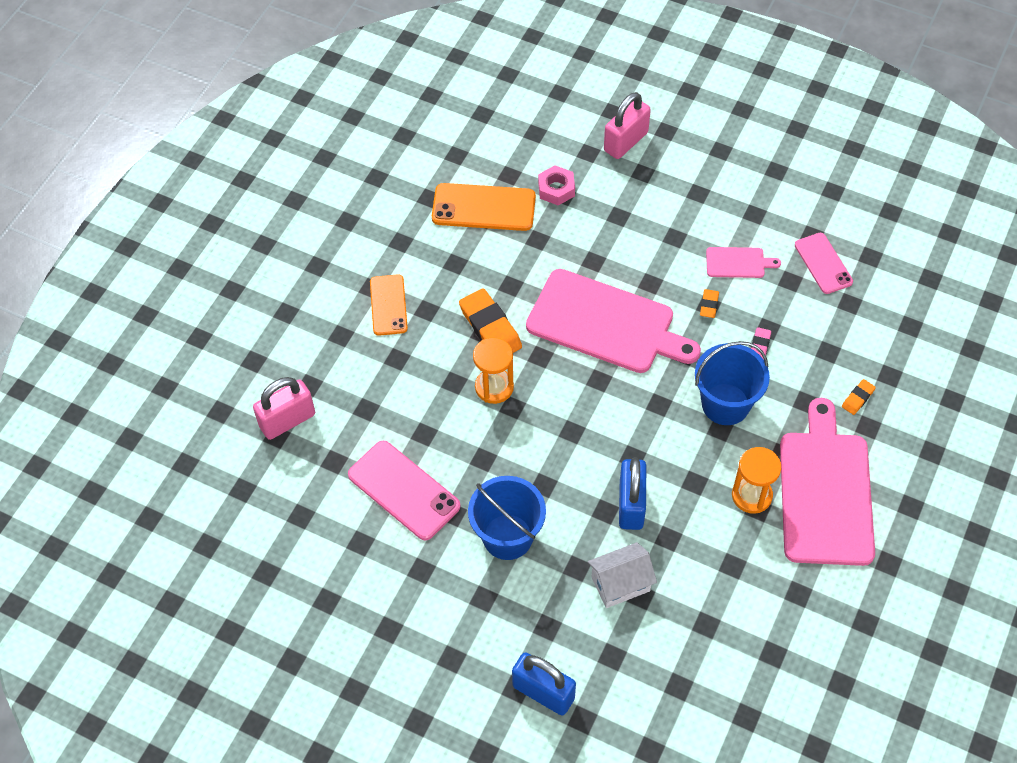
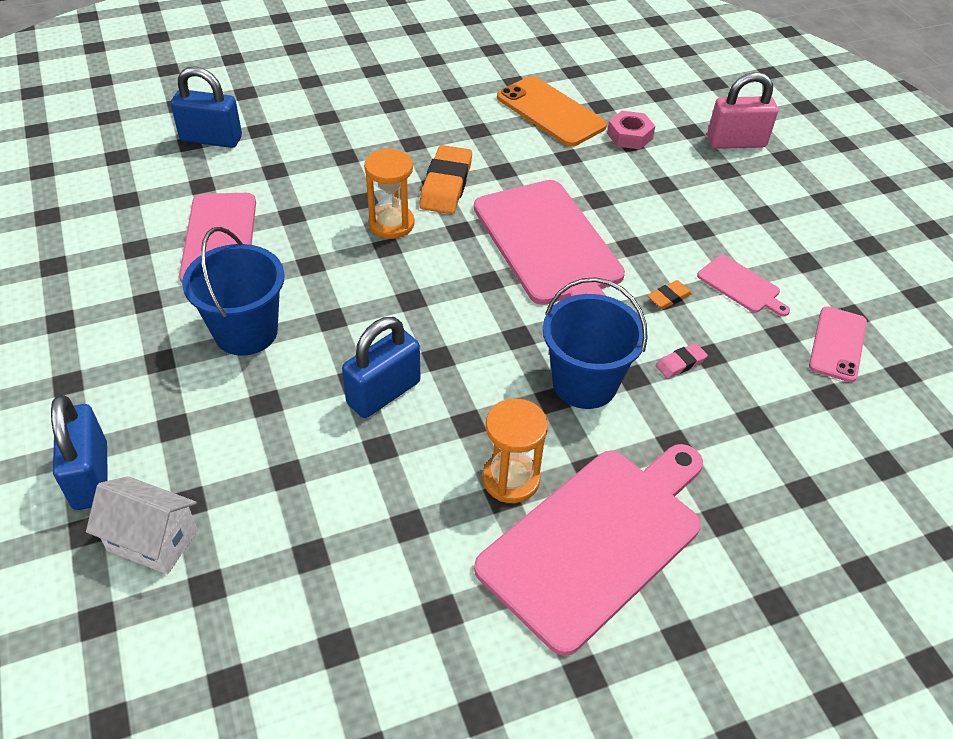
camera: 40 degrees right, 10 degrees down
(287, 420) = (211, 139): pink padlock -> blue padlock
(388, 305) = (388, 122): orange phone -> none
(620, 584) = (283, 448): white house -> white house (152, 540)
(858, 398) = (740, 484): orange eraser -> none

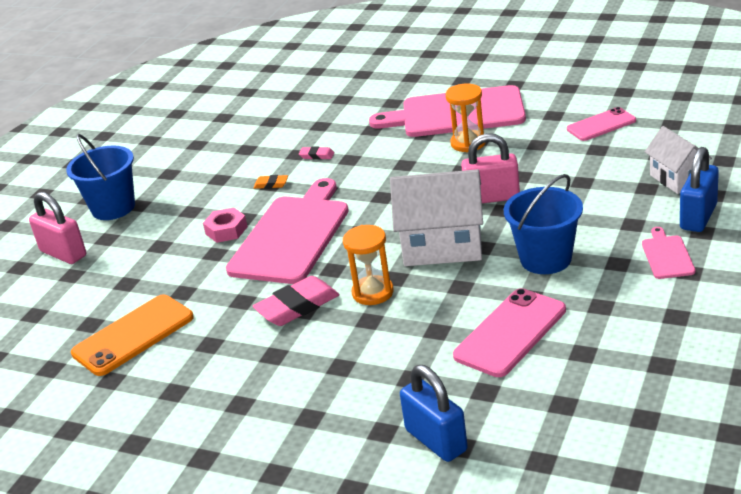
camera: 130 degrees left, 15 degrees down
(375, 300) = (442, 246): none -> white house
(383, 393) = (492, 197): blue padlock -> pink padlock
(446, 185) = (297, 306): orange eraser -> pink eraser
(550, 112) = (133, 335): orange phone -> orange phone turned 45 degrees clockwise
(584, 383) = (378, 164): blue bucket -> blue bucket (113, 208)
(629, 136) = (117, 289): pink nut -> pink nut (226, 230)
(741, 285) = (224, 175): pink cutting board -> pink cutting board (667, 256)
(837, 344) = (228, 136): pink phone -> pink phone (601, 125)

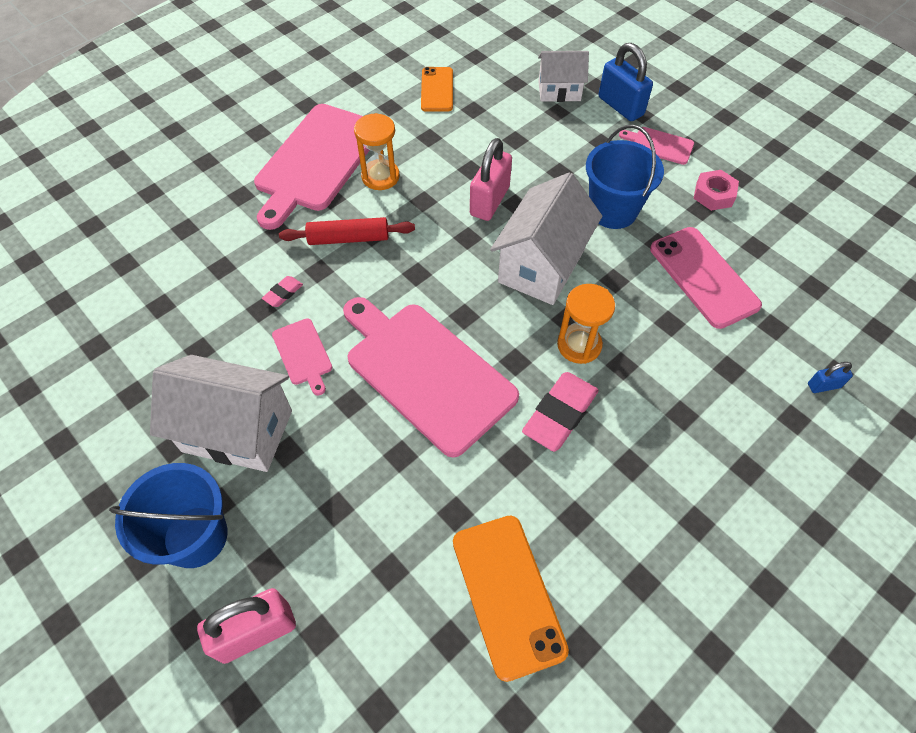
camera: 70 degrees left, 25 degrees up
(194, 188) = (237, 431): none -> white house
(226, 230) = (362, 428): pink nut -> pink nut (713, 195)
(271, 184) = (303, 354): orange eraser -> pink cutting board
(297, 306) = (560, 414): pink eraser -> pink eraser turned 45 degrees clockwise
(391, 157) = (349, 238): none -> red rolling pin
(436, 440) = (823, 385): blue padlock -> blue padlock, size x0.50
(601, 125) = (437, 90): pink phone -> orange phone

